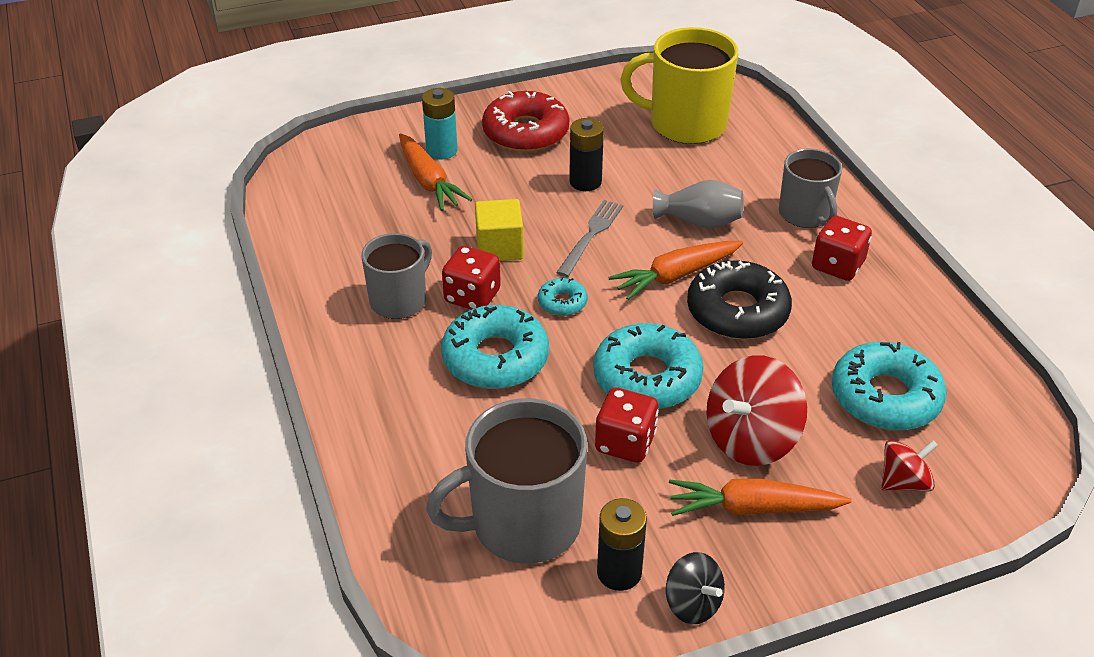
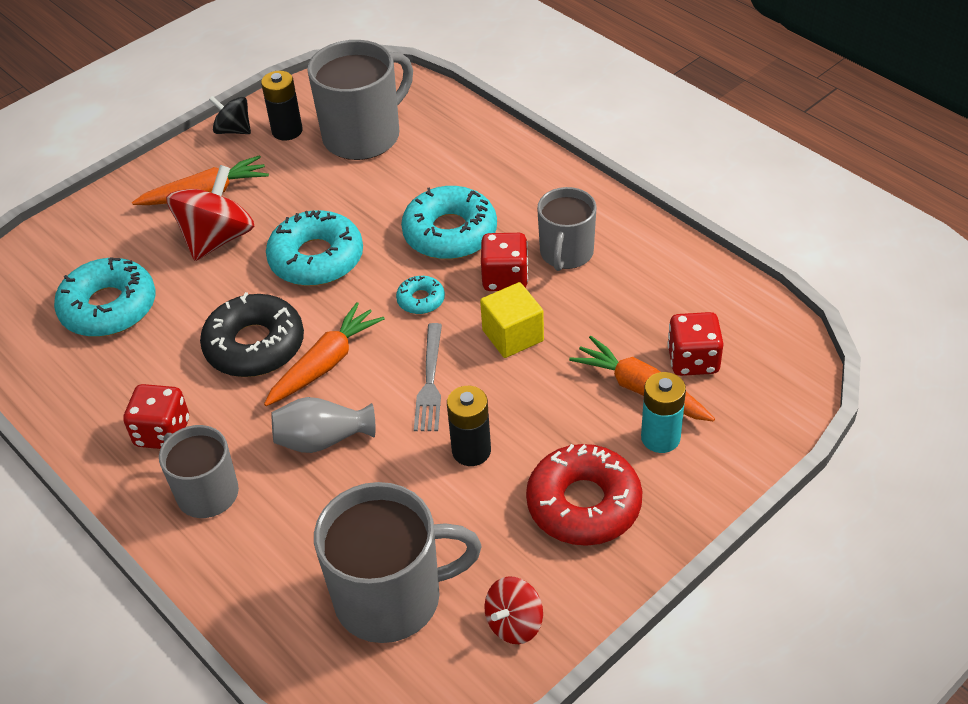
camera: 160 degrees right, 5 degrees up
(625, 443) = (314, 205): red dice -> red dice (693, 360)
(685, 124) = (391, 597): yellow mug -> grey mug
(904, 482) = (93, 245): red spinning top -> red spinning top (514, 623)

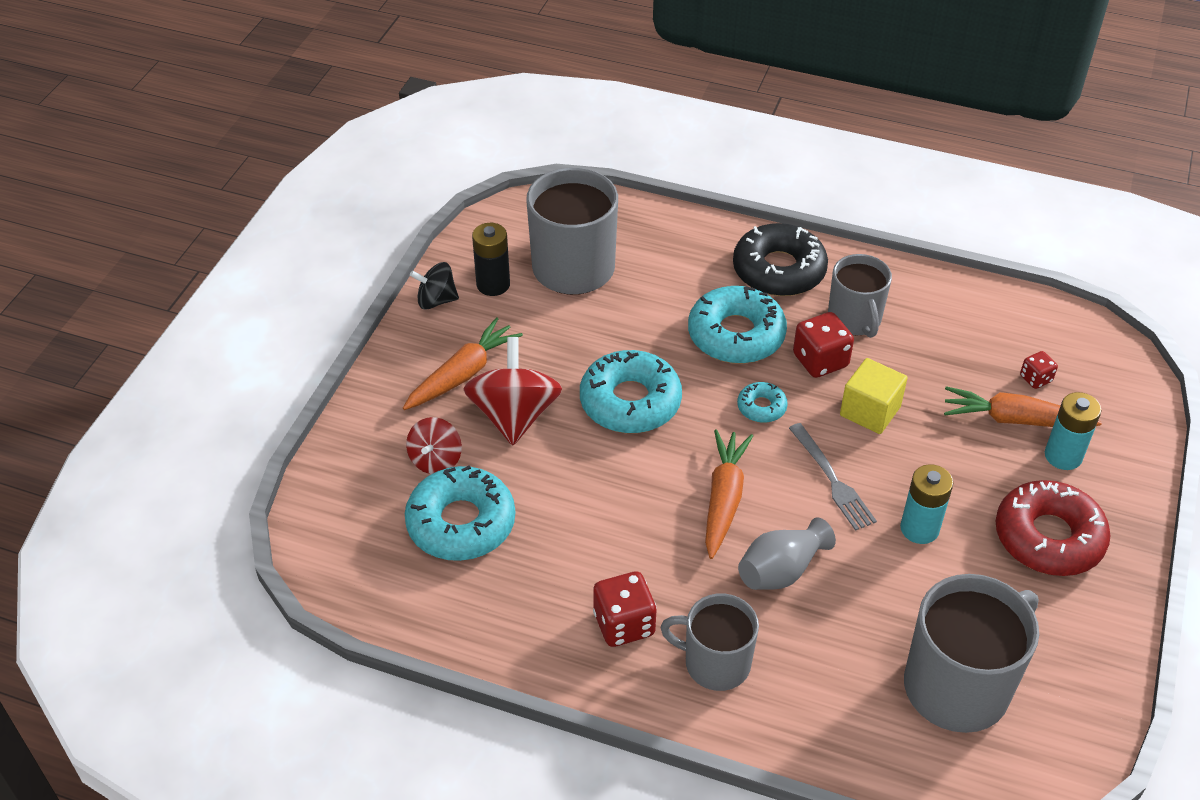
camera: 30 degrees left, 0 degrees up
(255, 345) = (642, 506): black donut -> black donut (779, 270)
(471, 451) = (919, 528): black battery -> turquoise battery
(514, 623) = (1076, 663): red spinning top -> red spinning top (436, 460)
(693, 360) = (1035, 379): red dice -> red dice, size x0.56

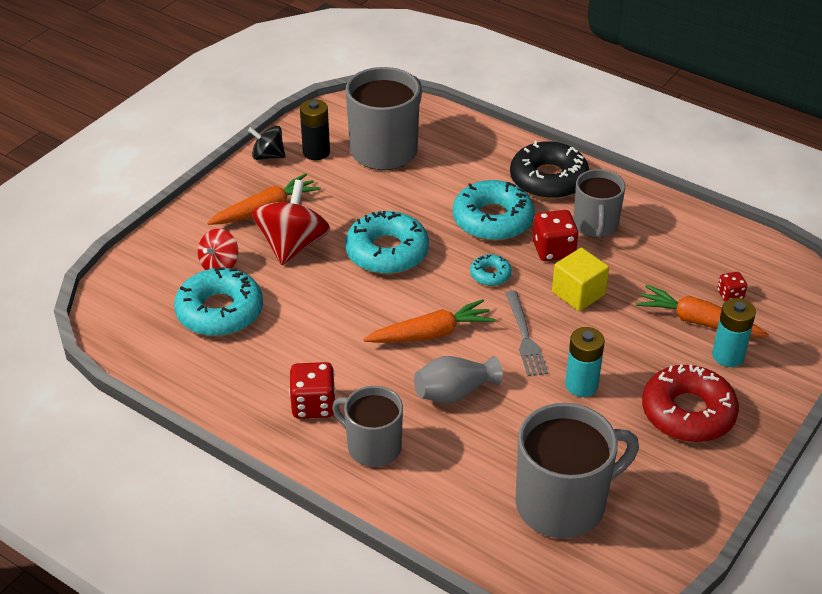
camera: 15 degrees right, 5 degrees down
(724, 499) = (431, 334): orange carrot -> orange carrot turned 45 degrees clockwise

